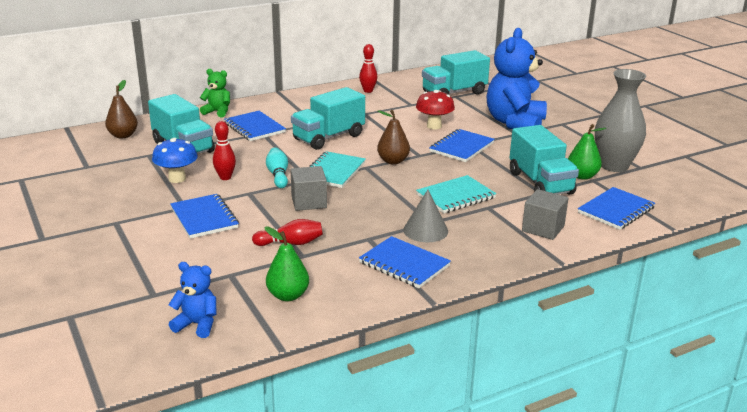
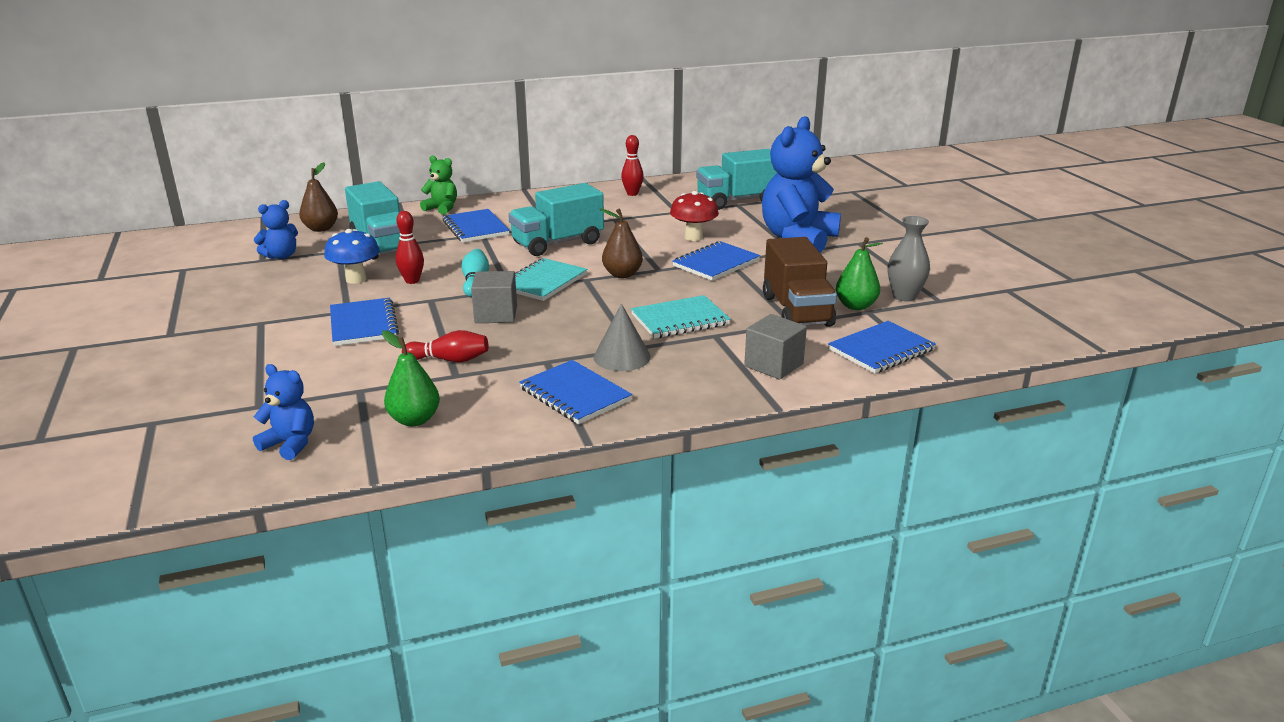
camera: 10 degrees right, 0 degrees up
(102, 162) = (281, 256): none -> blue teddy bear
(540, 183) = (797, 311): turquoise truck -> brown truck
(614, 166) = (904, 296): grey vase -> grey vase, size x0.64

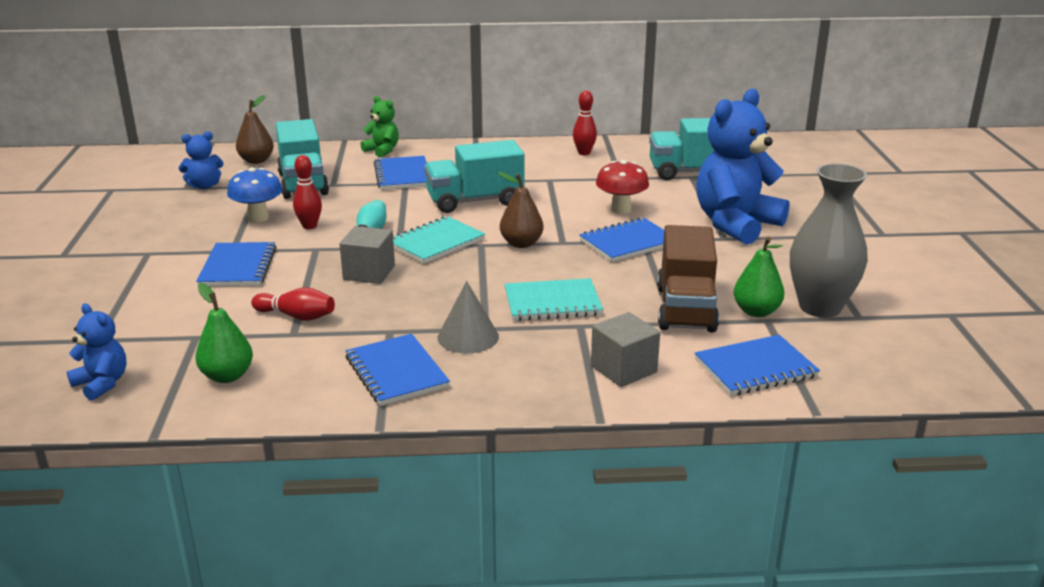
camera: 15 degrees right, 0 degrees up
(904, 296) = (820, 307): grey vase -> grey vase, size x1.56

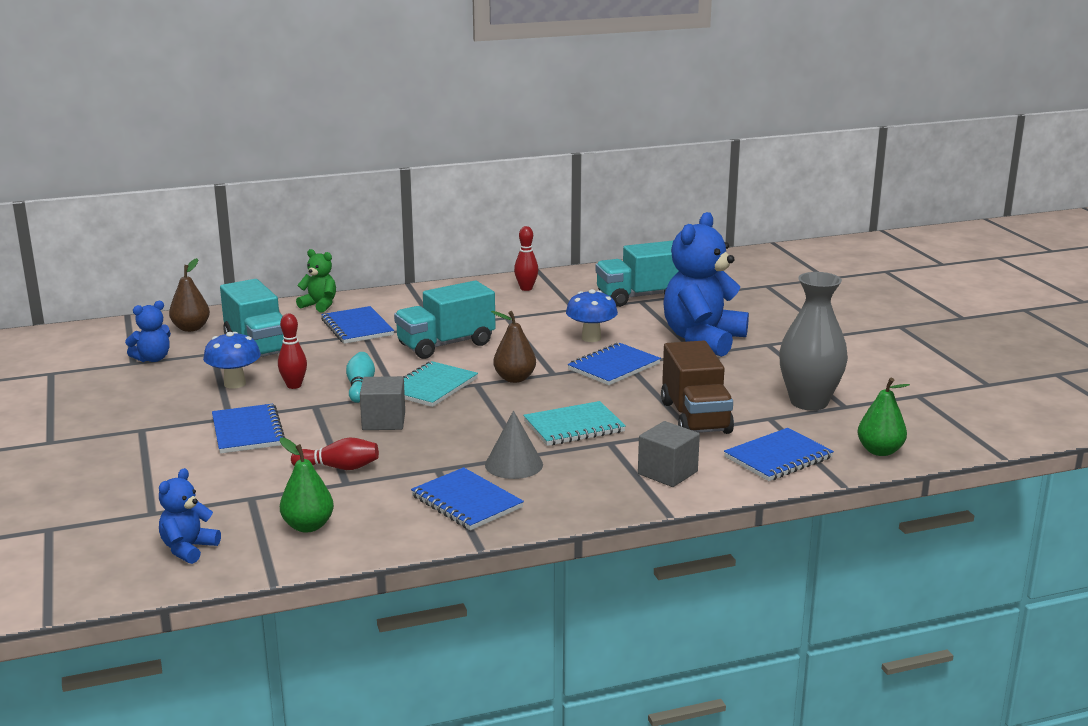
camera: 15 degrees left, 5 degrees down
(102, 383) = (188, 549): blue teddy bear -> blue teddy bear turned 90 degrees counterclockwise
(621, 210) = (591, 338): red mushroom -> blue mushroom
(756, 311) = (757, 412): green pear -> green pear (880, 451)

